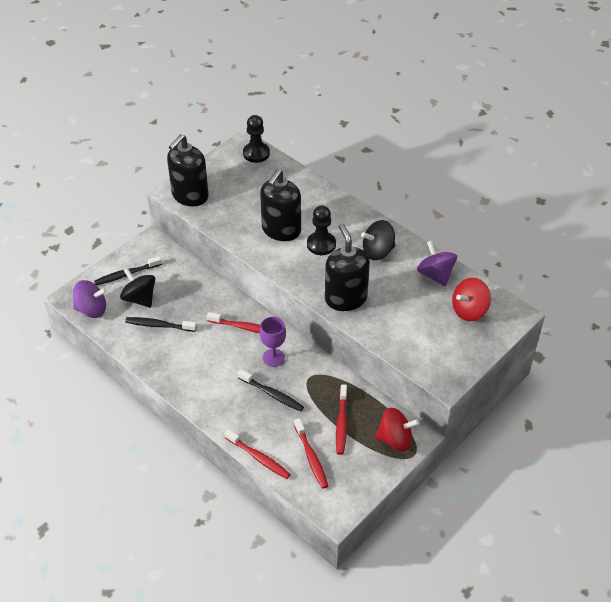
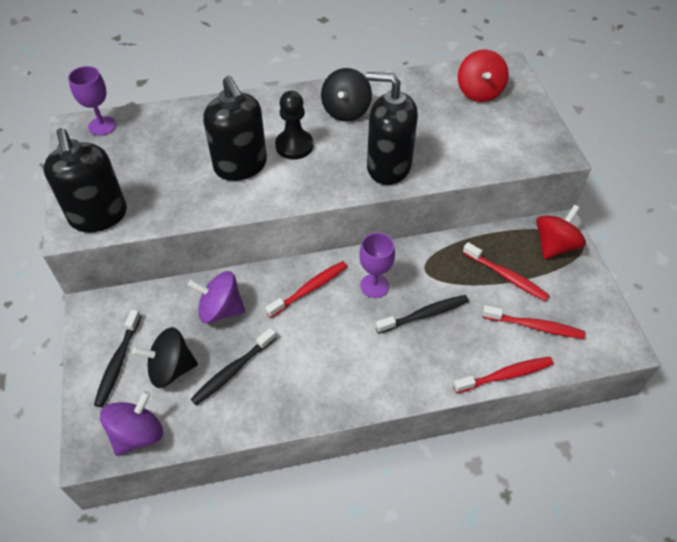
camera: 55 degrees left, 5 degrees up
(256, 153) = (102, 126): black pawn -> purple goblet
(435, 275) = (414, 89): purple spinning top -> purple spinning top (220, 310)

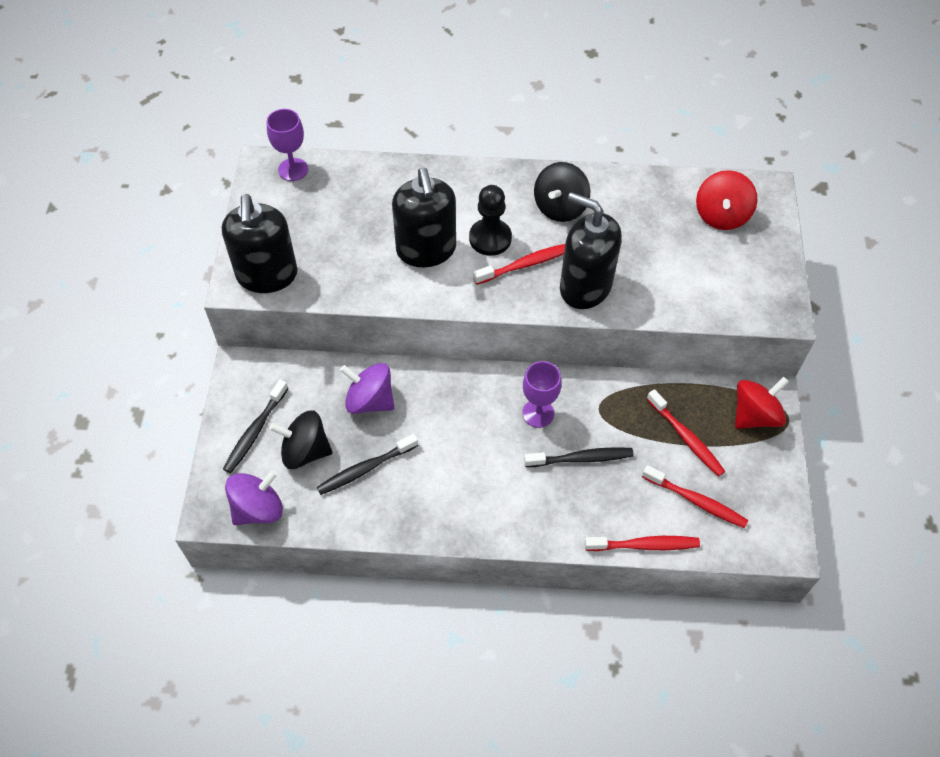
camera: 15 degrees right, 5 degrees up
(309, 289) = (468, 400): red toothbrush -> red toothbrush (525, 265)

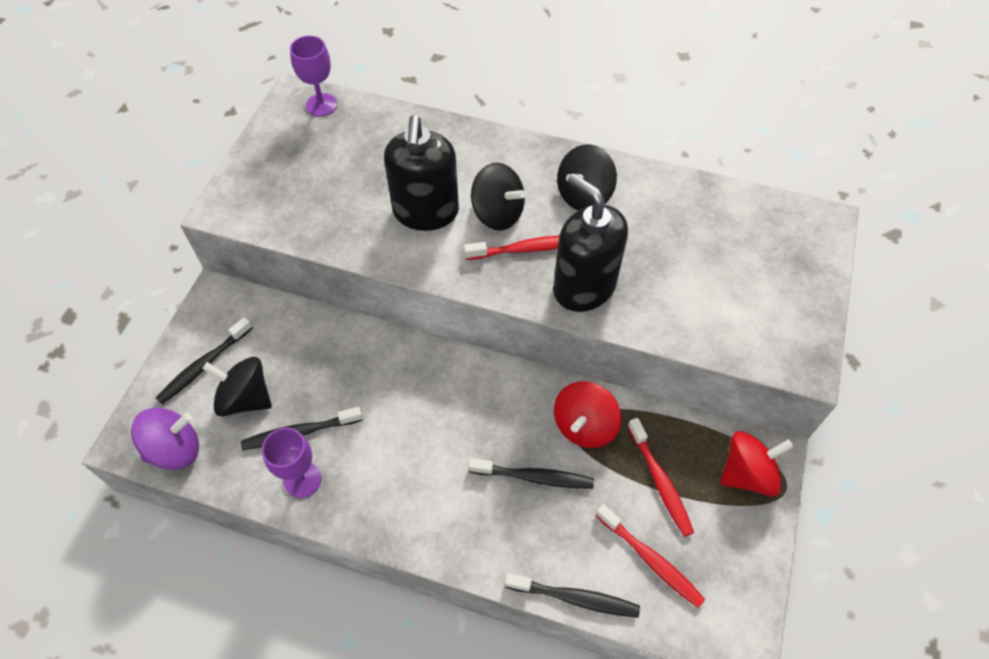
camera: 15 degrees right, 0 degrees up
(267, 275) = (254, 205): black soap dispenser -> none
(370, 400) = (330, 359): purple spinning top -> none
(490, 238) = (497, 213): black pawn -> black spinning top
(538, 413) = (503, 414): purple goblet -> purple goblet (302, 480)
(644, 545) = (575, 598): red toothbrush -> black toothbrush
(721, 215) = (762, 239): red spinning top -> red spinning top (584, 426)

